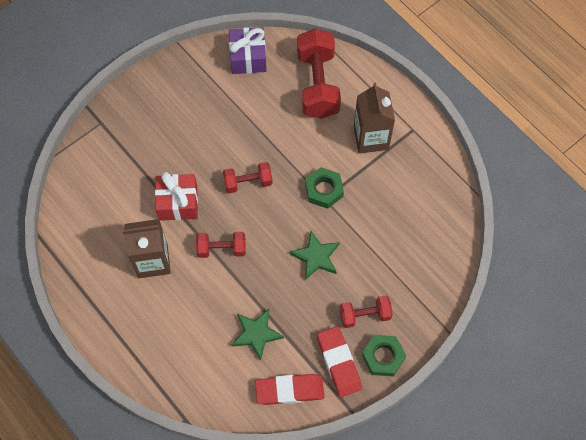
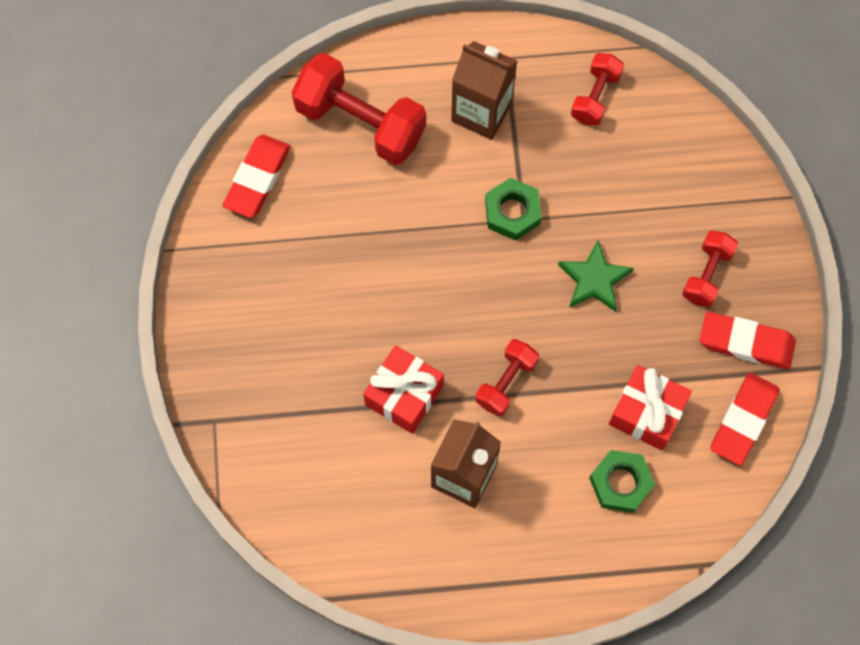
camera: 55 degrees left, 5 degrees up
(248, 57) = (257, 178): purple gift -> red eraser
(248, 182) = (437, 293): red dumbbell -> red dumbbell (595, 97)
(256, 334) = (647, 413): green star -> red gift
(383, 357) = (771, 289): green nut -> green nut (620, 483)

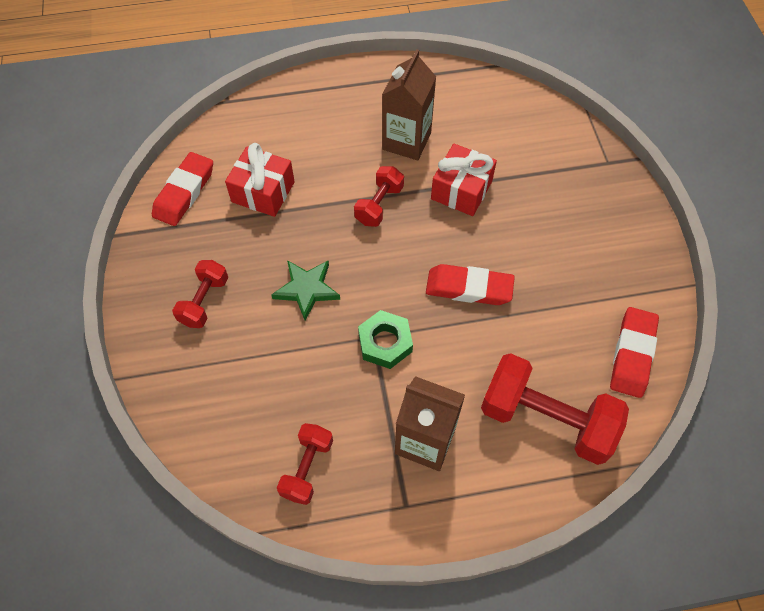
camera: 175 degrees right, 10 degrees down
(620, 483) = (285, 145): green nut -> none
(746, 342) = (175, 249): red eraser -> red eraser (469, 288)

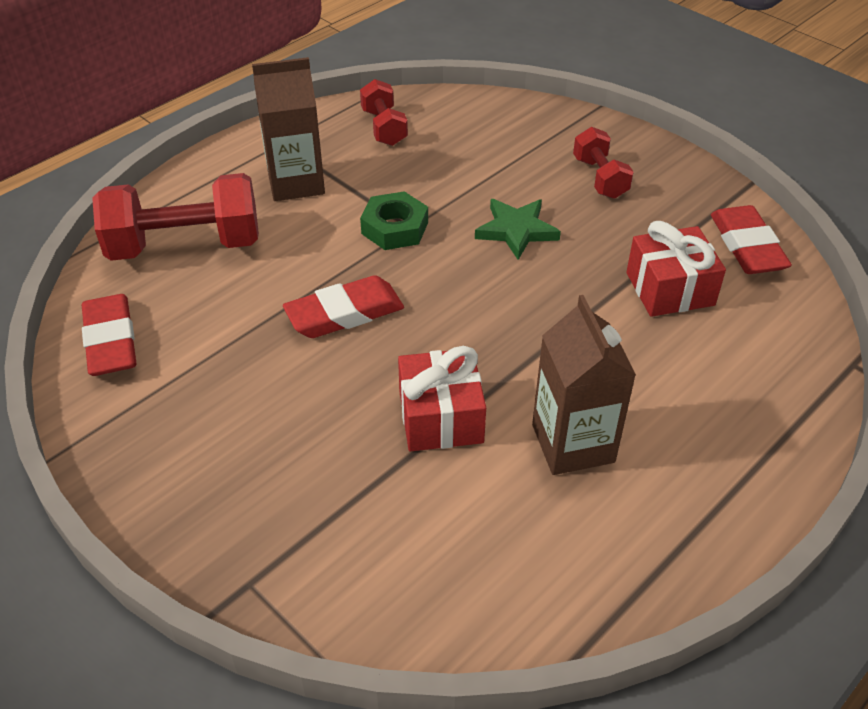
camera: 145 degrees right, 15 degrees down
(379, 205) = (526, 344): red dumbbell -> none

